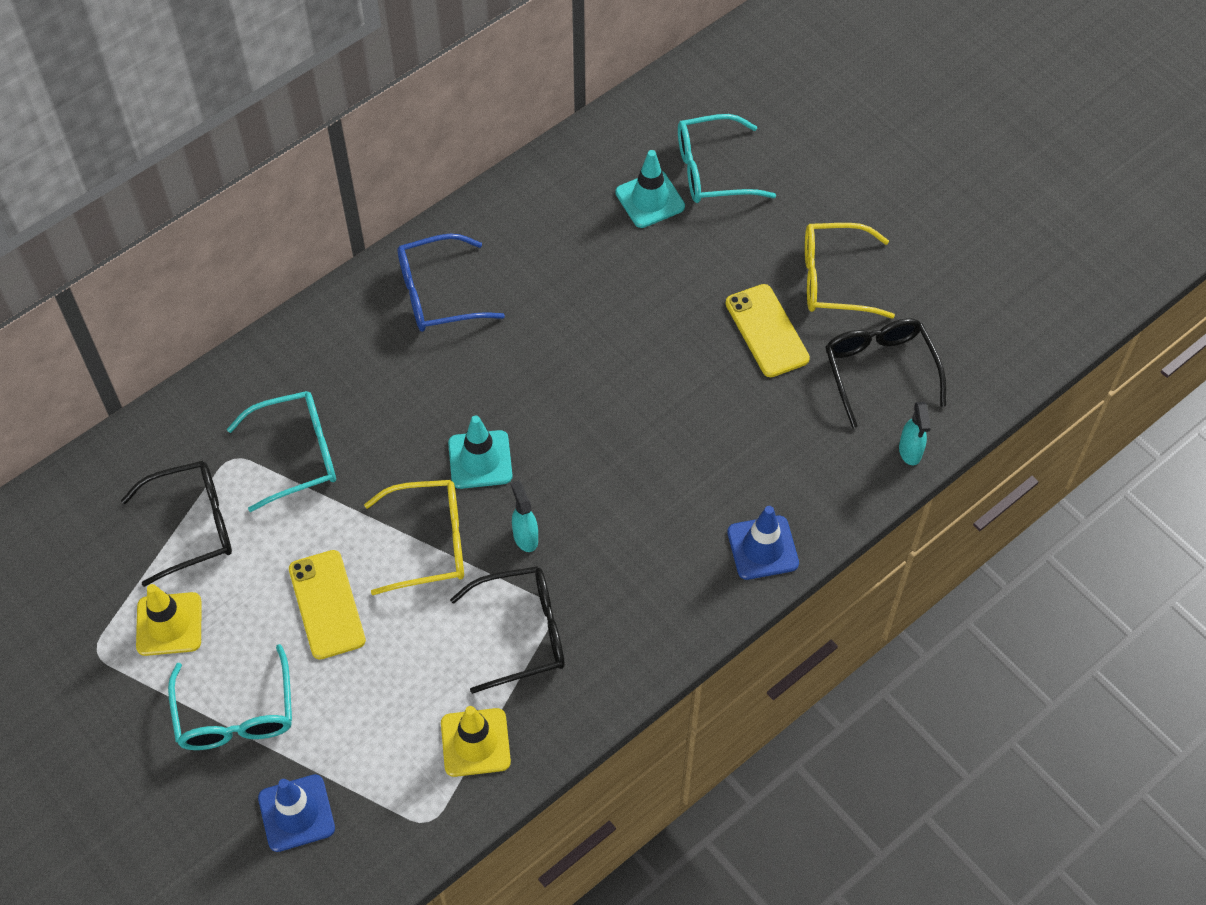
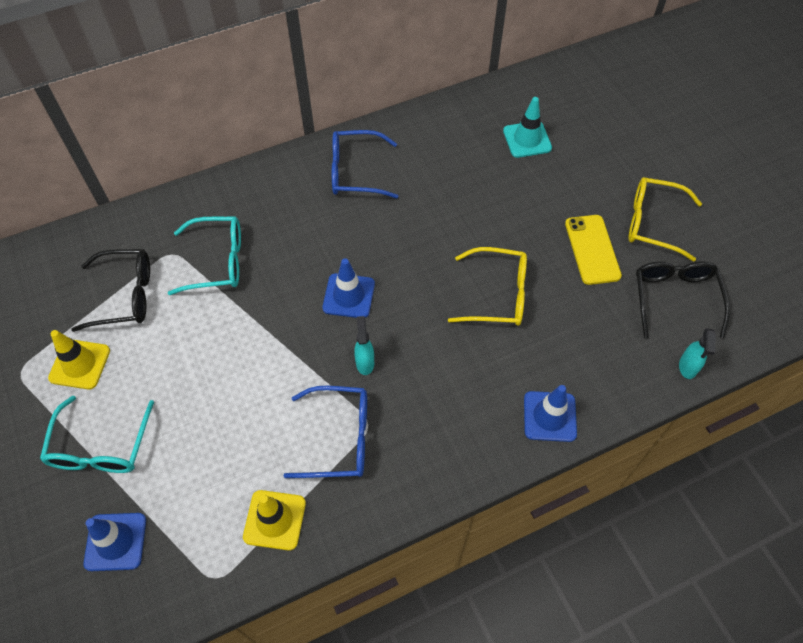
camera: 15 degrees right, 0 degrees up
(326, 604) = (199, 378): yellow phone -> none
(429, 543) = (291, 349): yellow glasses -> yellow glasses (497, 295)
(480, 460) = (348, 296): turquoise traffic cone -> blue traffic cone
(522, 633) = (339, 438): black glasses -> blue glasses
(712, 170) = (578, 129): turquoise glasses -> none

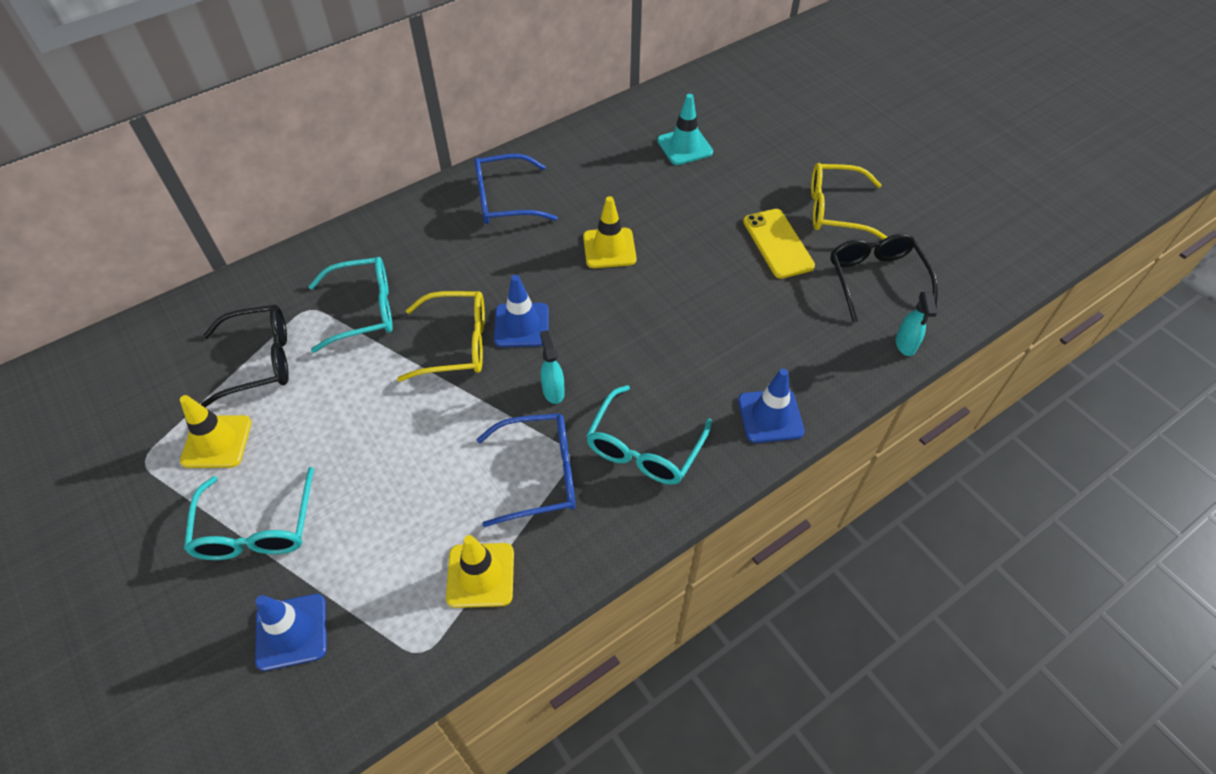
camera: 10 degrees left, 5 degrees down
(433, 428) = (644, 448): none -> turquoise glasses
(439, 232) = (609, 248): none -> yellow traffic cone
(497, 295) = (686, 301): yellow glasses -> yellow glasses (456, 344)

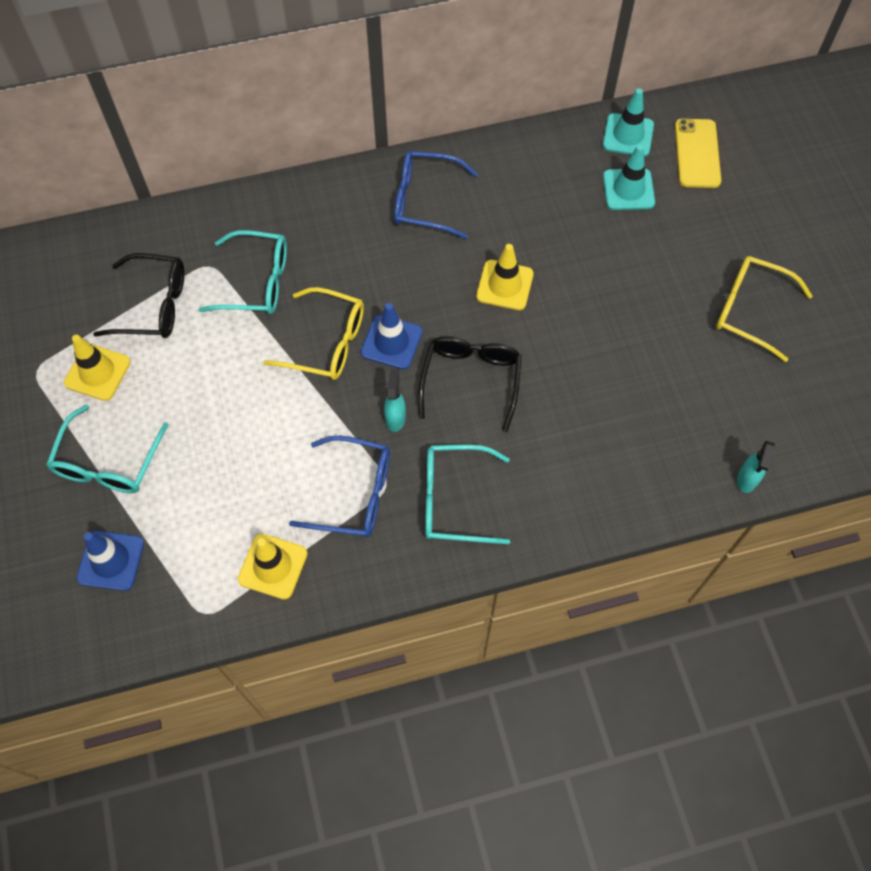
camera: 20 degrees right, 10 degrees up
(644, 448) = (454, 500): turquoise glasses -> turquoise glasses turned 45 degrees clockwise
(664, 107) = (628, 135): none -> turquoise traffic cone
(770, 416) = (582, 508): blue traffic cone -> none
(777, 243) = (672, 331): yellow phone -> yellow phone (697, 153)
(876, 279) = (753, 401): black glasses -> black glasses (471, 380)

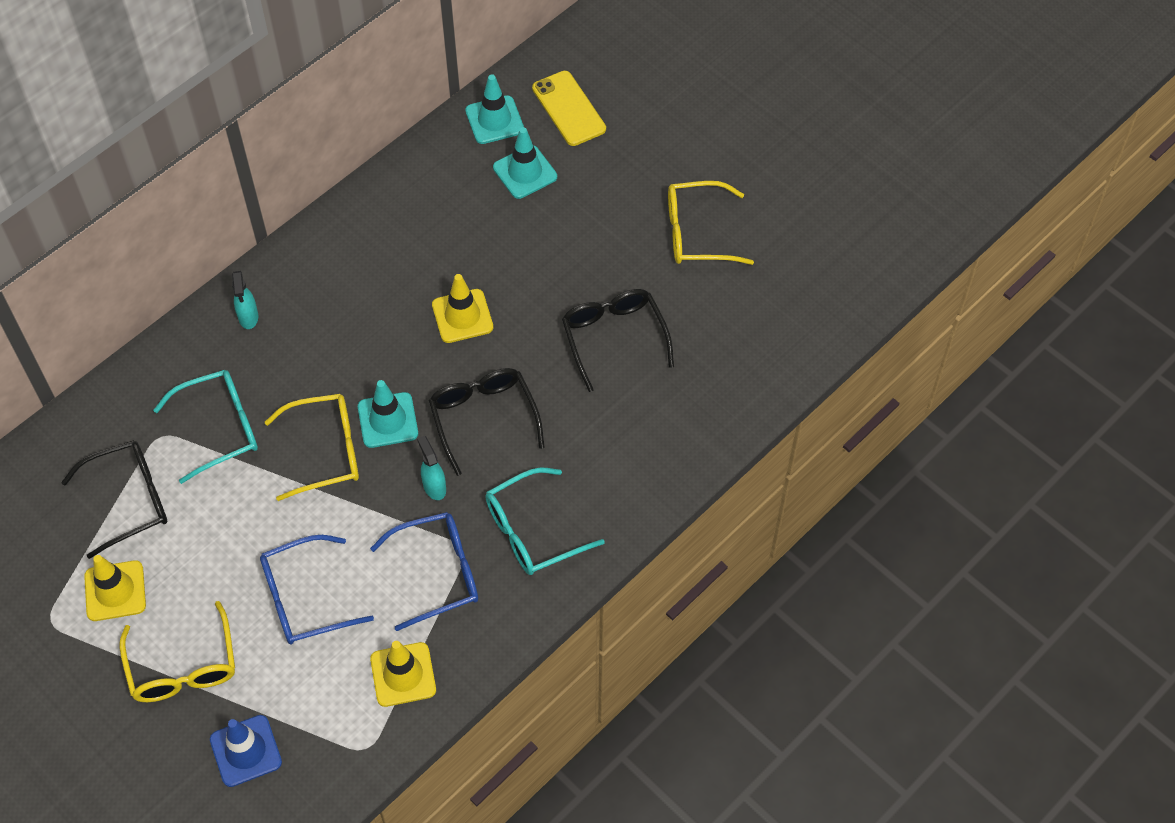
camera: 30 degrees left, 5 degrees down
(108, 462) = (183, 666): turquoise glasses -> yellow glasses
(391, 342) = (388, 420): blue traffic cone -> turquoise traffic cone
(425, 201) = (337, 272): blue glasses -> blue glasses (305, 598)
(623, 366) = (614, 338): none -> black glasses
(747, 479) = (775, 383): turquoise spray bottle -> turquoise spray bottle (248, 317)

